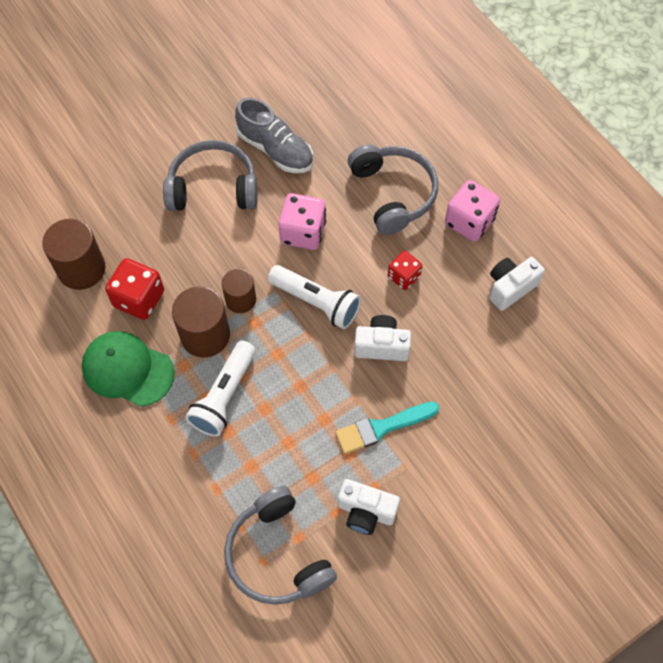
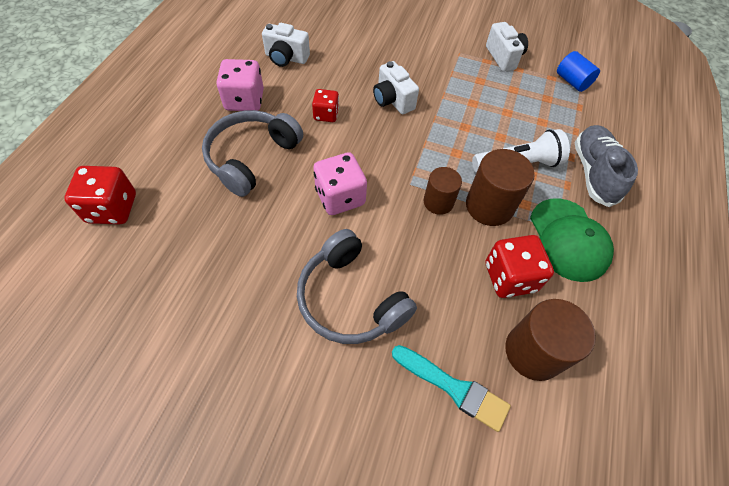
camera: 130 degrees left, 5 degrees down
(275, 149) = (265, 273): grey shoe -> grey shoe (593, 173)
(277, 555) = (572, 81): grey headphones -> blue cylinder
(316, 302) = (394, 153): white flashlight -> none
(382, 428) = (447, 74): turquoise brush -> turquoise brush (454, 388)
(406, 87) = (112, 208): none -> red dice

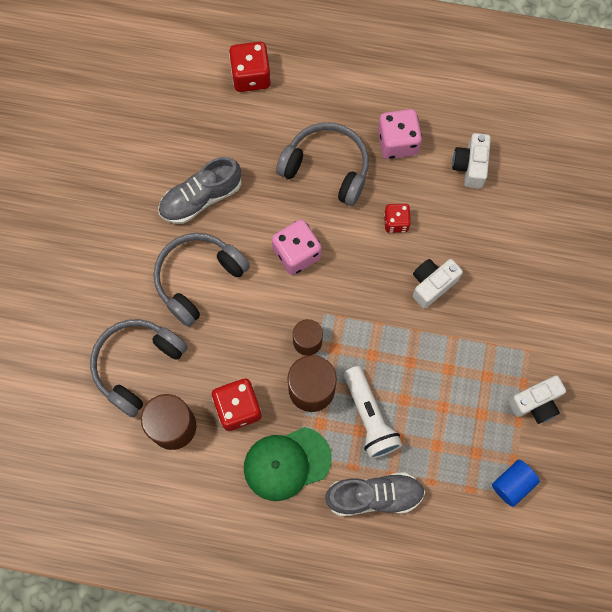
camera: 85 degrees right, 15 degrees up
(247, 282) = (201, 198): none -> grey shoe
(454, 388) = (136, 365): turquoise brush -> grey headphones

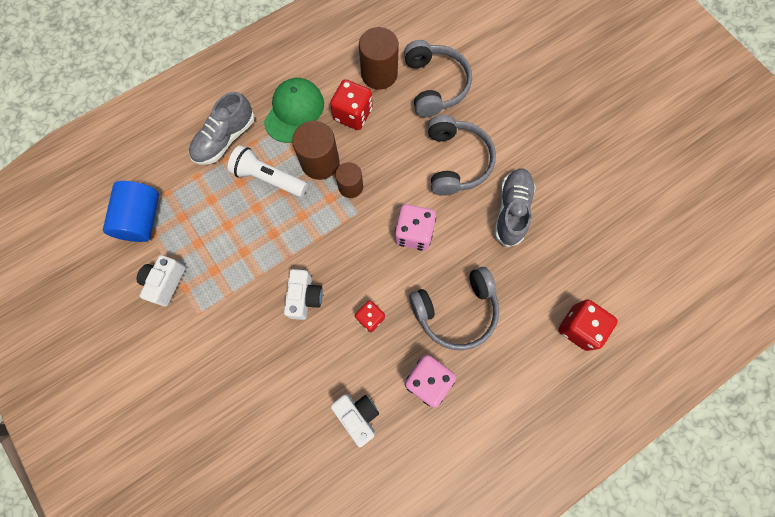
camera: 135 degrees right, 0 degrees up
(512, 484) = (142, 219): blue cylinder -> blue cylinder, size x1.58

